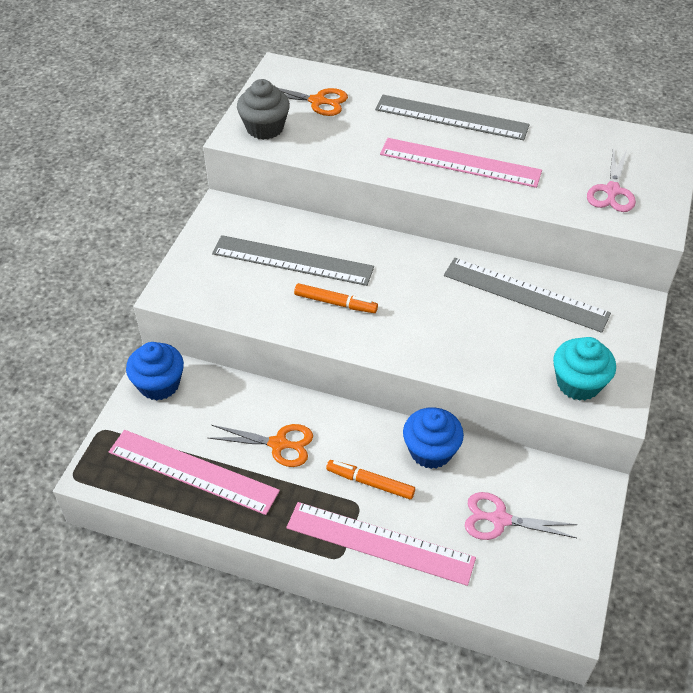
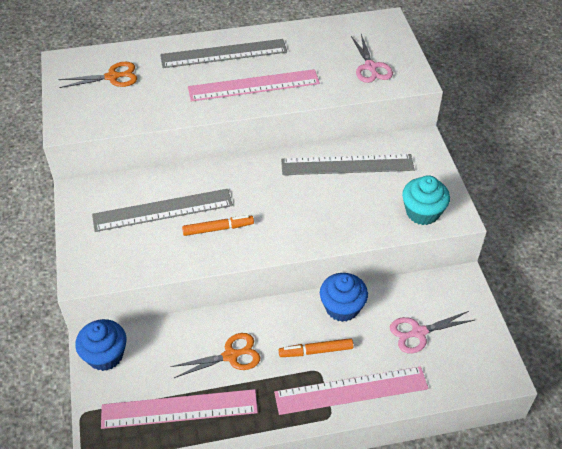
camera: 30 degrees left, 0 degrees up
(265, 128) = (85, 113): grey cupcake -> none

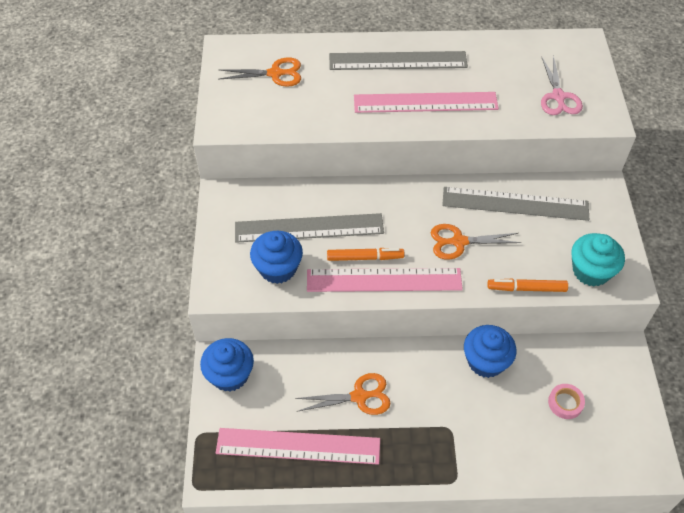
camera: 10 degrees right, 5 degrees up
(138, 249) = (278, 268): none -> blue cupcake
(301, 204) = (459, 242): none -> orange scissors
(316, 351) = (450, 406): orange marker -> orange marker (526, 288)
(351, 390) = (482, 456): pink ruler -> pink ruler (384, 280)
(418, 332) = (565, 403): pink scissors -> pink tape

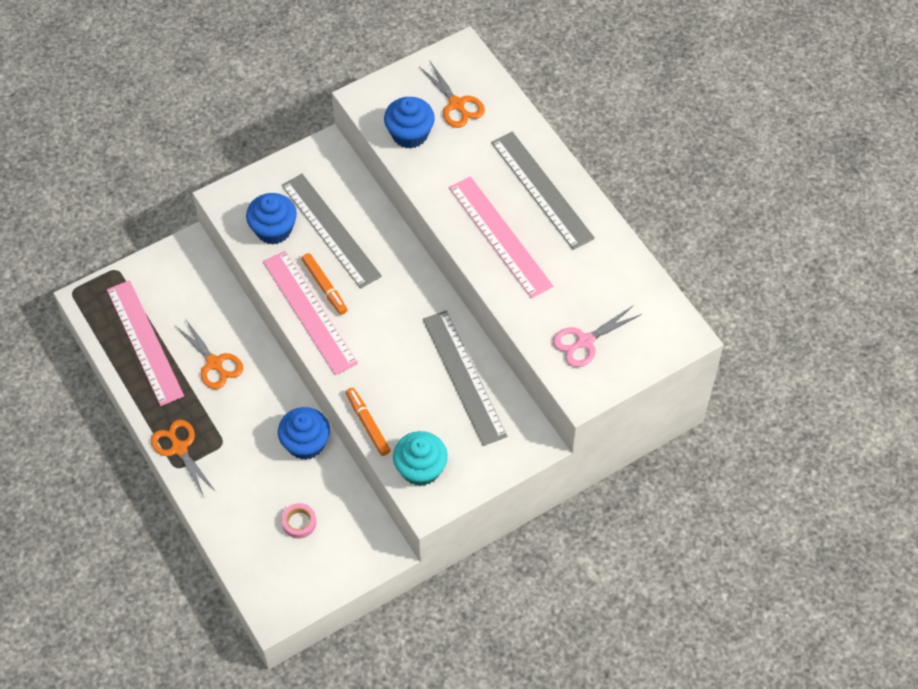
camera: 60 degrees right, 5 degrees up
(230, 375) = (180, 262): blue cupcake -> blue cupcake (409, 134)
(459, 242) = (388, 350): orange scissors -> orange scissors (179, 448)

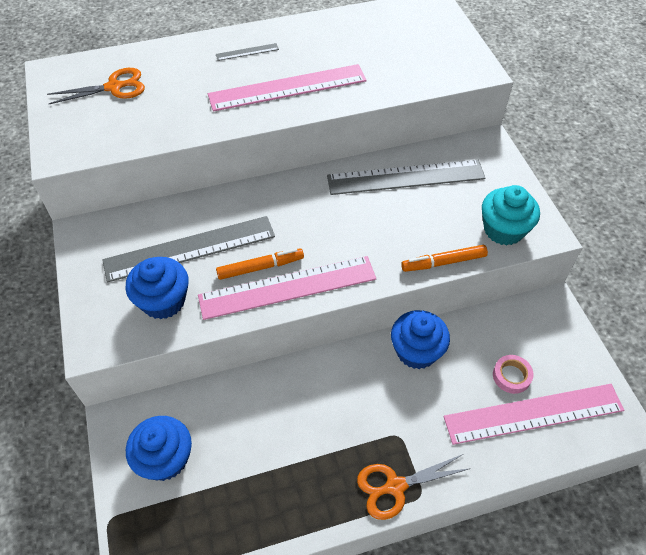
camera: 75 degrees left, 5 degrees down
(145, 342) = (232, 502): pink ruler -> pink ruler (533, 413)
(214, 363) = (289, 424): orange scissors -> none
(409, 134) = (129, 127): blue cupcake -> blue cupcake (165, 458)
(542, 190) = (247, 52): grey ruler -> grey ruler, size x0.42
(584, 341) = (424, 58): pink scissors -> none

